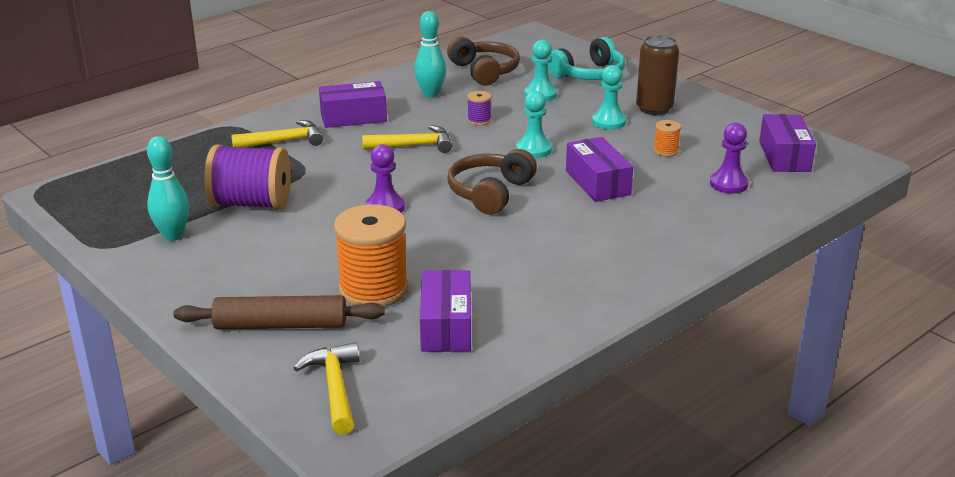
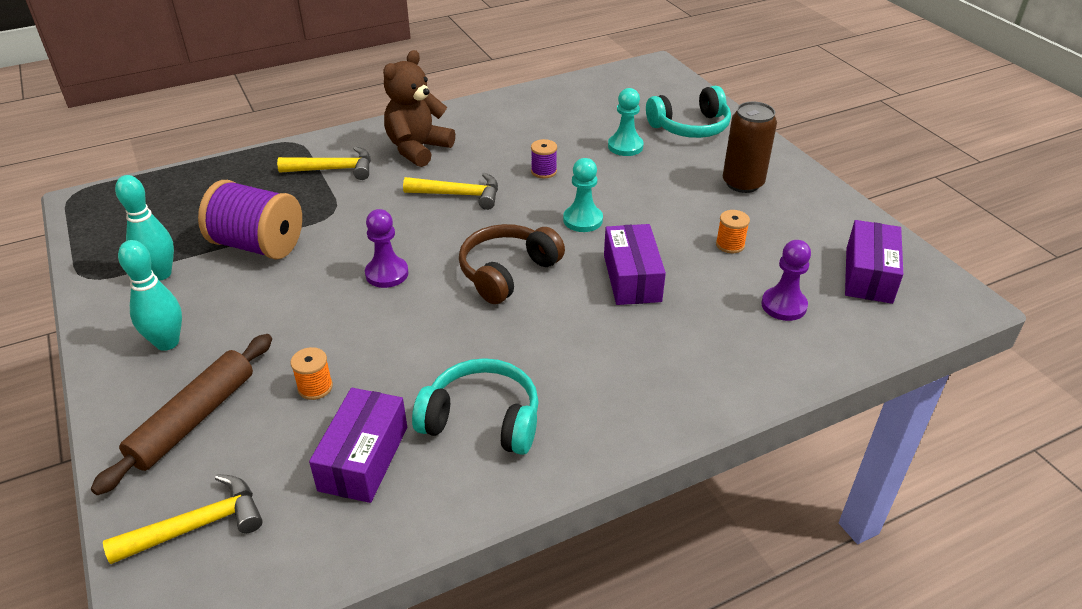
camera: 15 degrees right, 10 degrees up
(281, 325) = (194, 419): brown rolling pin -> brown rolling pin turned 75 degrees counterclockwise
(335, 388) = (198, 525): yellow hammer -> yellow hammer turned 60 degrees clockwise
(353, 117) = (418, 149): purple box -> brown teddy bear
(373, 289) = (315, 387): orange spool -> orange spool, size x0.45
(430, 94) = (510, 130): turquoise bowling pin -> turquoise bowling pin (167, 342)
(484, 71) = (580, 108): brown headphones -> none
(529, 288) = (482, 420): none -> turquoise headphones
(608, 122) = (683, 194): turquoise pawn -> none

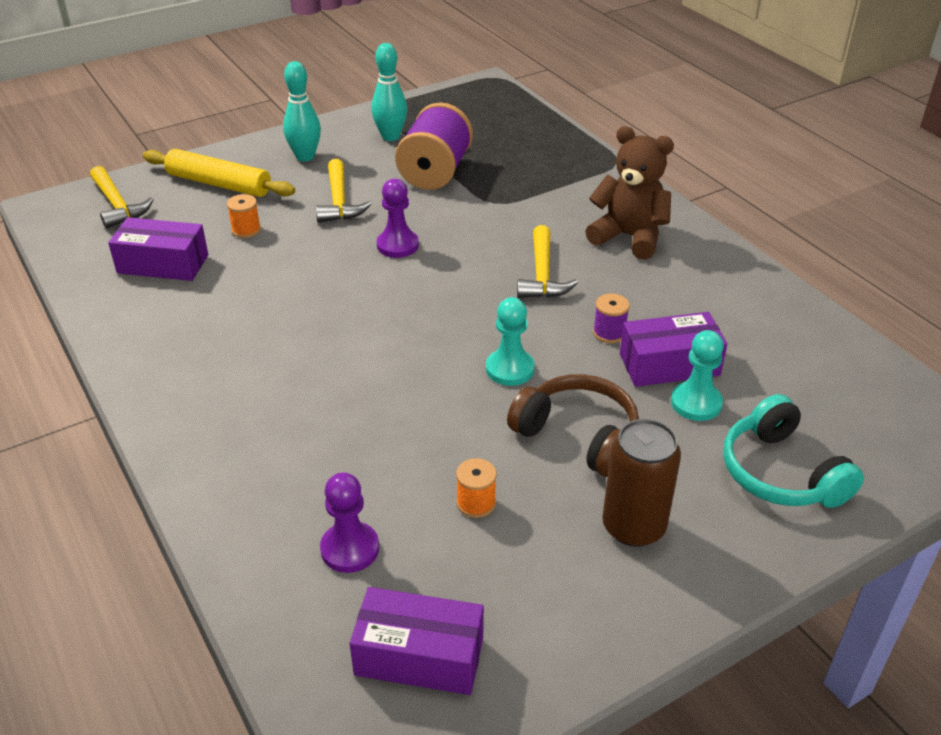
camera: 85 degrees right, 0 degrees up
(194, 419) = (219, 184): brown rolling pin -> yellow rolling pin
(334, 169) = (571, 191): yellow hammer -> yellow hammer (339, 201)
(482, 420) = (193, 320): turquoise headphones -> none
(507, 272) = (404, 319): brown headphones -> brown headphones (578, 435)
(632, 278) = (400, 411): purple box -> purple box (669, 365)

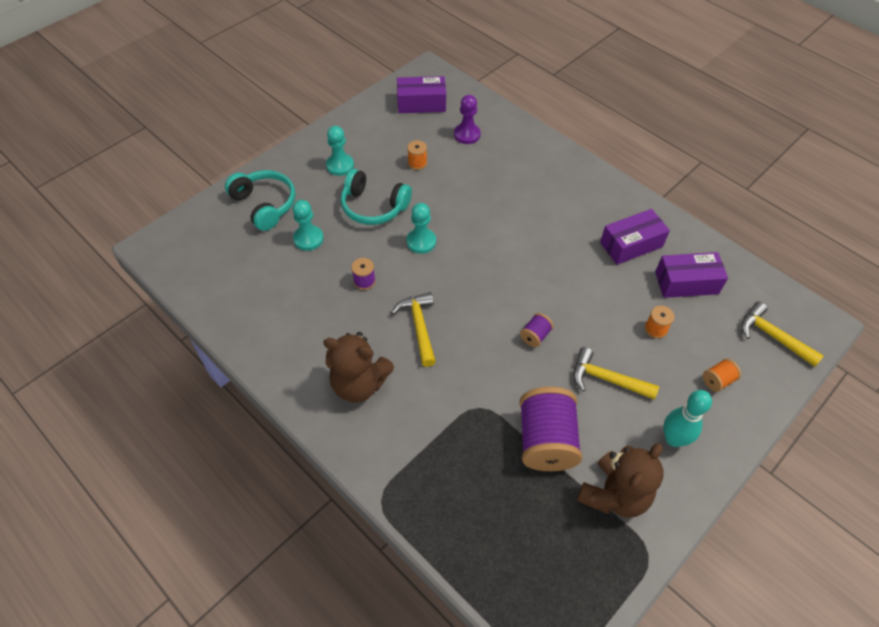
camera: 165 degrees right, 15 degrees up
(219, 184) = (717, 380): yellow rolling pin -> orange spool
(339, 201) = (606, 379): yellow hammer -> yellow hammer turned 45 degrees counterclockwise
(390, 136) = (614, 494): turquoise bowling pin -> brown teddy bear
(397, 245) = (535, 336): purple pawn -> purple spool
(578, 435) = (373, 206): brown headphones -> turquoise headphones
(633, 526) = (340, 165): brown can -> turquoise pawn
(669, 365) = (324, 263): purple box -> purple box (631, 244)

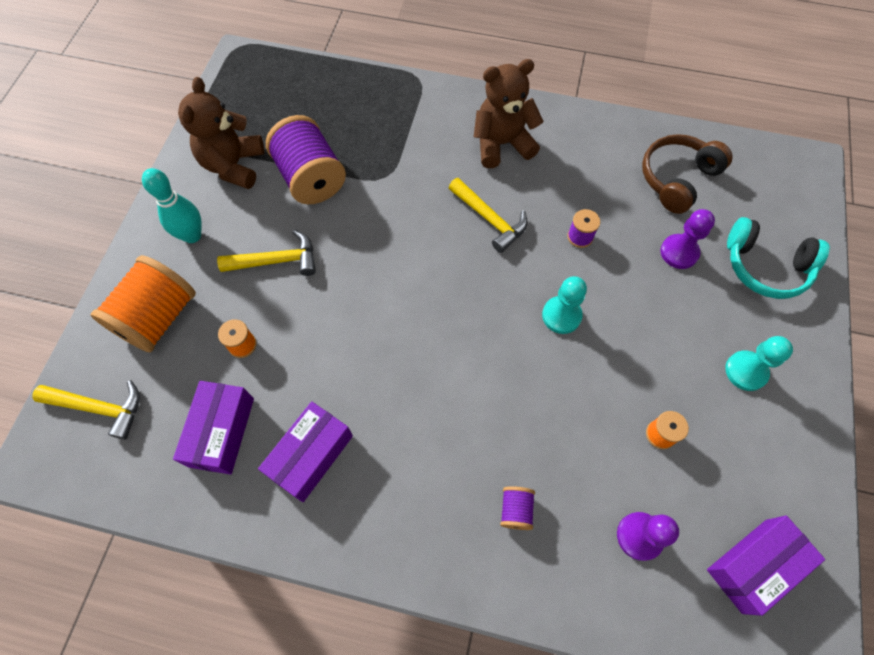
camera: 150 degrees right, 10 degrees up
(254, 284) = (677, 179): none -> brown headphones
(308, 239) = (679, 252): turquoise pawn -> purple pawn
(373, 206) = (652, 333): turquoise headphones -> none
(535, 336) = (370, 269): purple spool -> purple spool (515, 510)
(686, 283) = (221, 432): purple box -> purple box turned 45 degrees counterclockwise
(717, 380) = (158, 317): orange spool -> orange spool, size x2.24

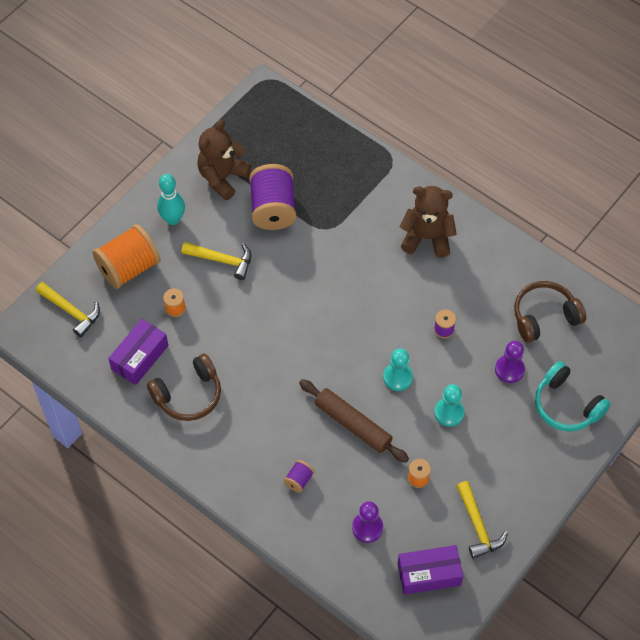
camera: 25 degrees right, 5 degrees down
(311, 455) = (188, 395): purple box -> brown headphones
(490, 219) = (386, 291): yellow hammer -> yellow hammer (478, 526)
(542, 399) = (353, 424): none -> brown rolling pin
(746, 371) = (502, 465): turquoise pawn -> turquoise pawn (449, 413)

